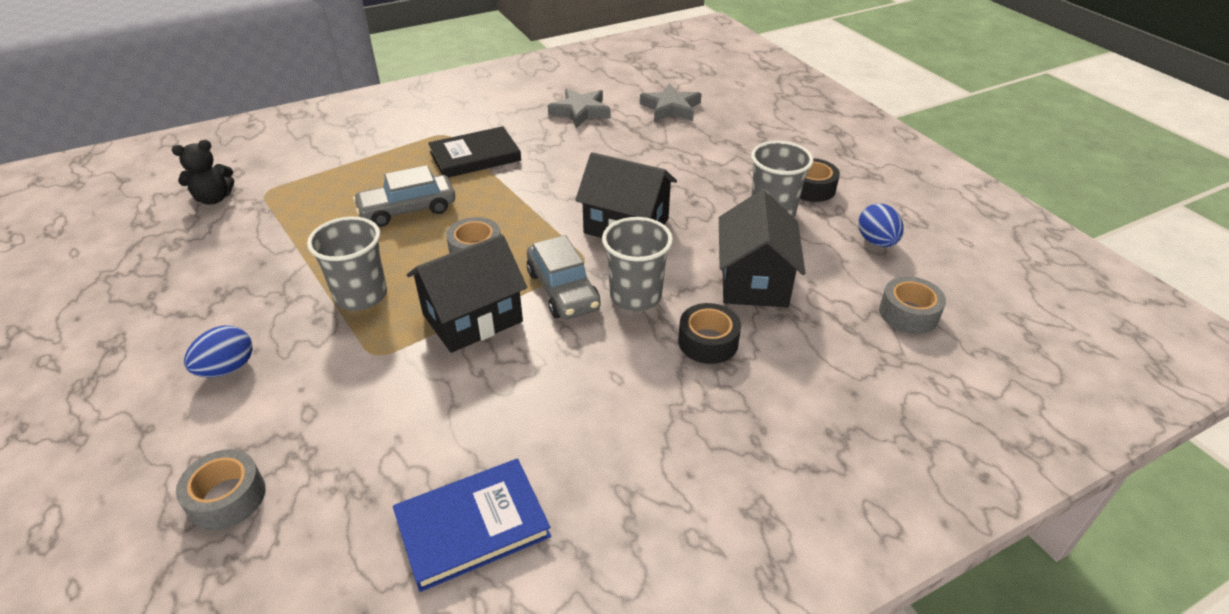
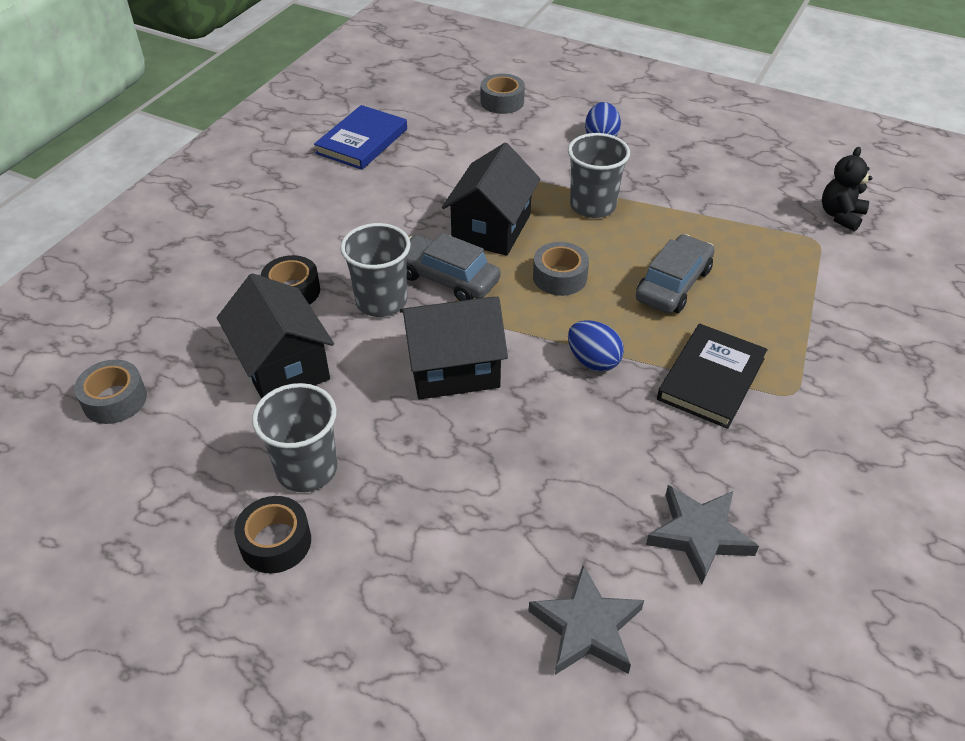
camera: 145 degrees right, 5 degrees up
(876, 242) = (165, 483): blue egg -> blue egg (593, 361)

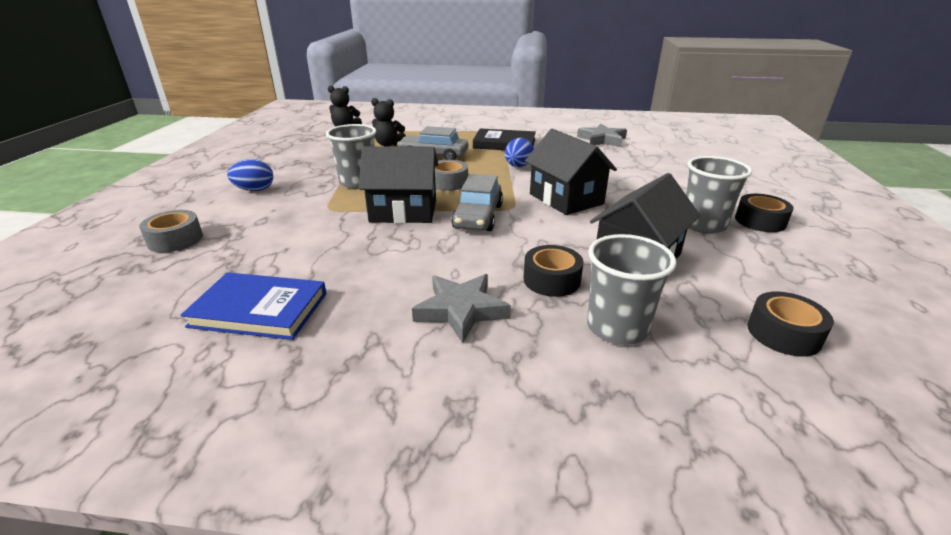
camera: 110 degrees left, 15 degrees down
(115, 400) = (783, 333): grey tape -> black tape
(381, 301) = (526, 236): grey cup -> grey cup (617, 327)
(586, 627) = (676, 151): grey star -> grey star (461, 310)
(740, 248) = (388, 144): none -> black teddy bear

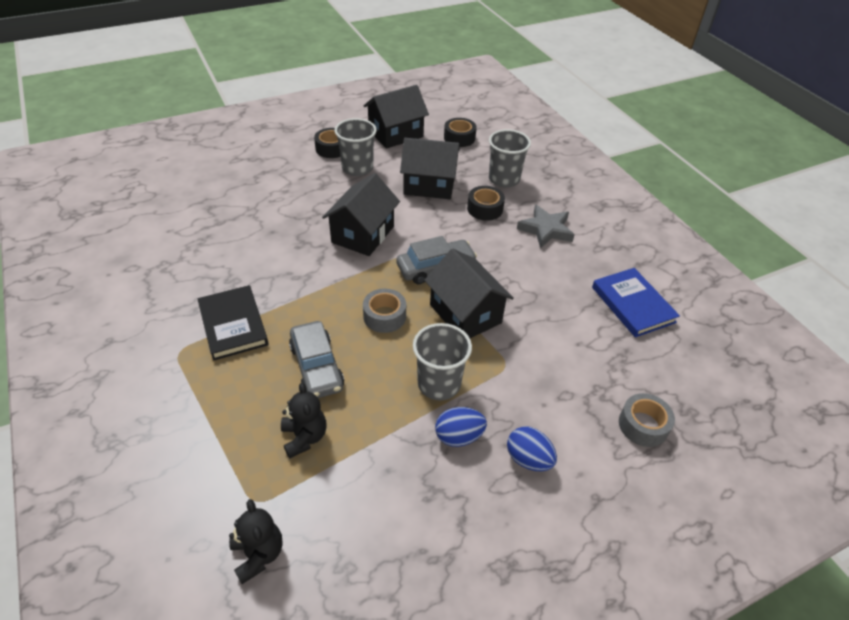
camera: 125 degrees left, 15 degrees up
(518, 166) = (305, 286): blue egg -> blue egg (458, 436)
(602, 140) = (173, 253): grey star -> none
(802, 275) = (396, 134): none -> black house

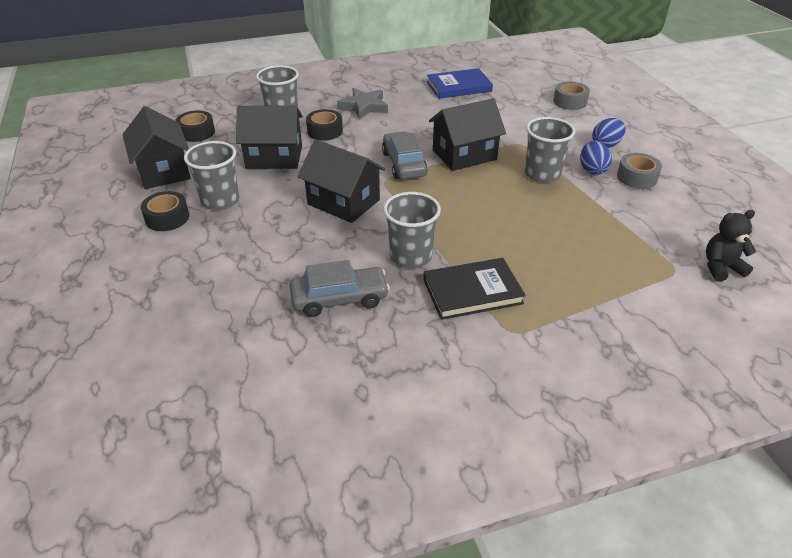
camera: 80 degrees left, 5 degrees down
(284, 282) = (411, 256): none -> grey cup
(304, 437) = (607, 244): black teddy bear -> none
(317, 367) = (528, 236): grey car -> grey car (339, 299)
(384, 316) = (465, 195): grey tape -> grey tape (637, 177)
(429, 185) = (274, 157): black house -> black house turned 75 degrees clockwise

